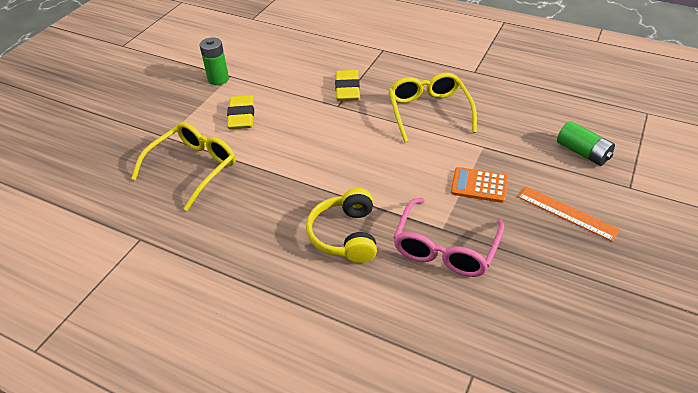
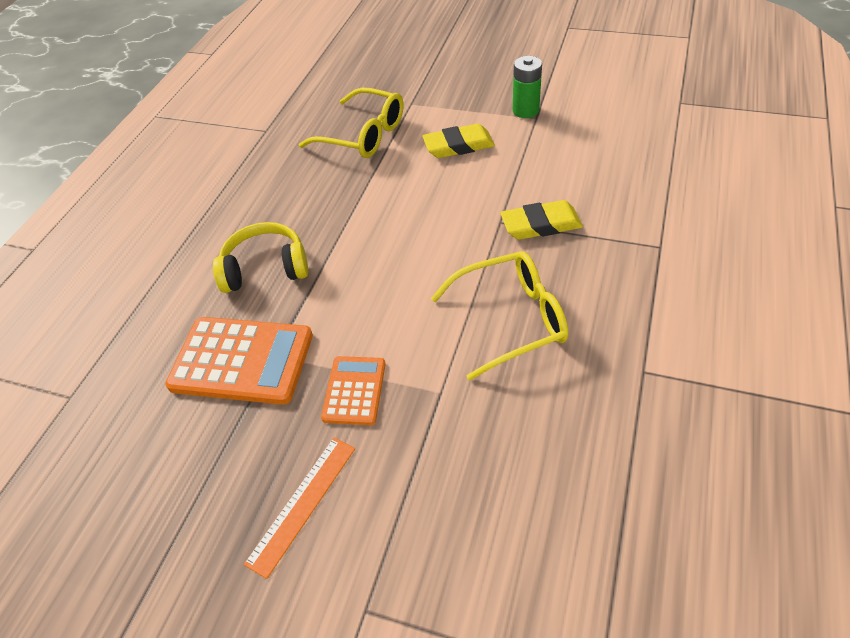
camera: 85 degrees right, 5 degrees up
(445, 248) = (242, 361): pink glasses -> orange calculator
(582, 152) = (447, 538): green battery -> none

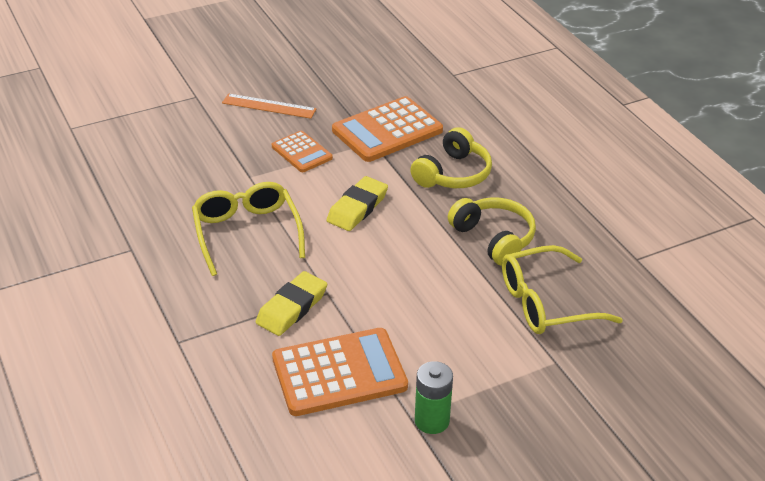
camera: 130 degrees right, 10 degrees down
(302, 503) = (269, 106): orange ruler -> orange ruler turned 60 degrees counterclockwise
(325, 194) = (494, 238): none -> yellow headphones
(458, 145) = (446, 341): yellow eraser -> yellow eraser (357, 208)
(511, 319) = (246, 233): yellow glasses -> yellow glasses turned 135 degrees clockwise
(554, 162) = (339, 373): none -> orange calculator

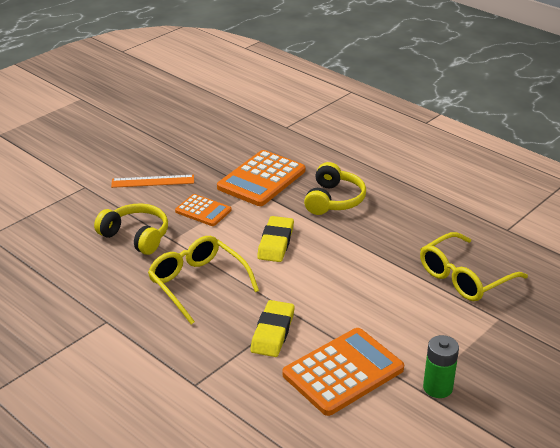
camera: 20 degrees left, 5 degrees down
(494, 238) = (395, 240): yellow headphones -> yellow headphones (136, 236)

